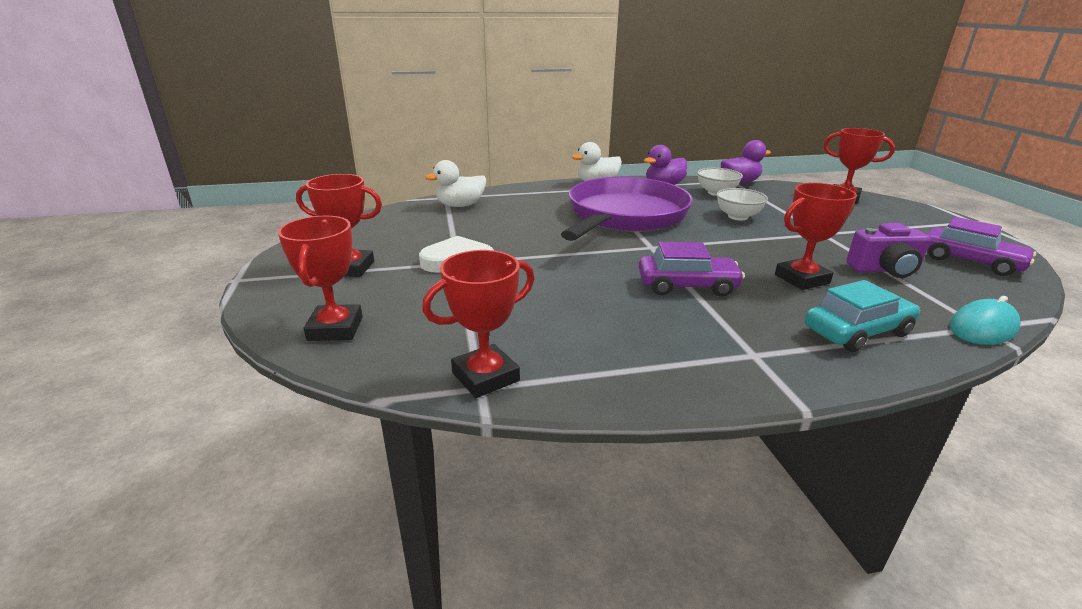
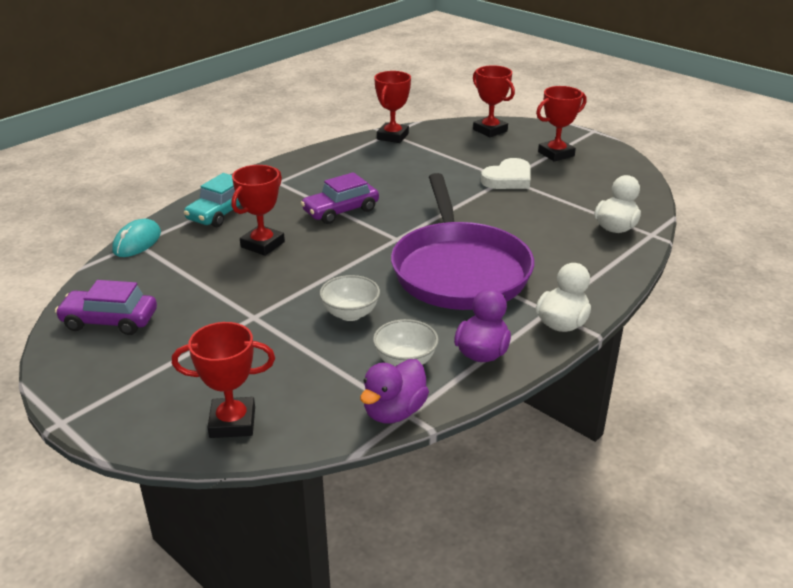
camera: 145 degrees right, 5 degrees up
(884, 270) = (195, 279): purple camera -> none

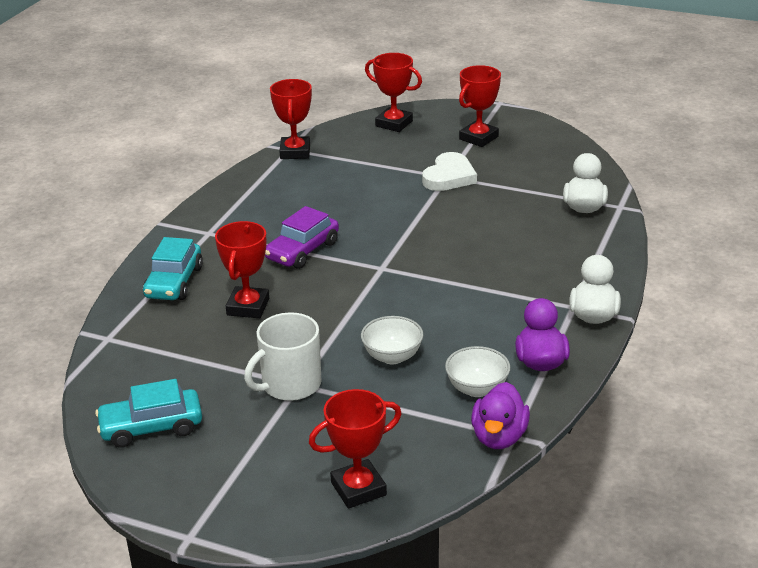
camera: 20 degrees left, 0 degrees up
(109, 321) = (151, 427): purple car -> turquoise car
(137, 242) = (107, 337): turquoise mouse -> none
(246, 315) = (290, 385): none -> white mug
(459, 270) = (465, 286): purple pan -> none

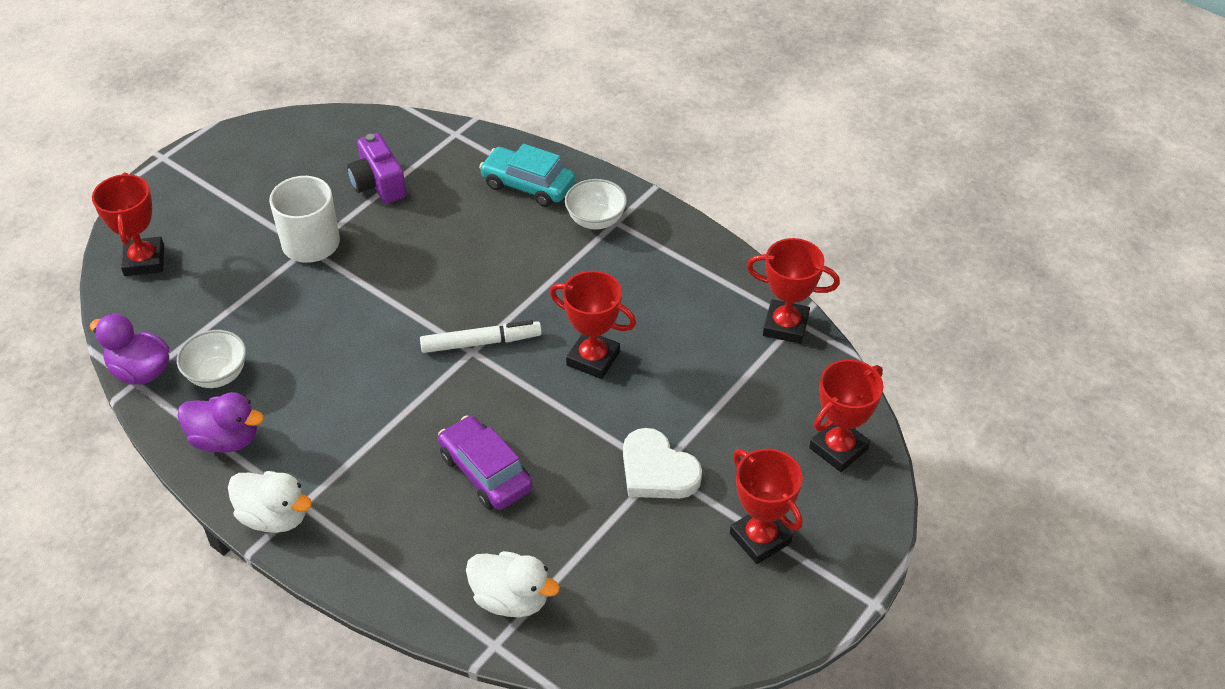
camera: 105 degrees right, 15 degrees up
(151, 427) = (307, 149): turquoise car -> none
(194, 366) = (378, 184): none -> purple camera
(248, 307) = (454, 232): red trophy -> red trophy (593, 359)
(302, 251) = (540, 291): purple car -> purple car (485, 472)
(370, 265) = (481, 342): none -> white marker
(392, 356) = (307, 323): white bowl -> white bowl (596, 220)

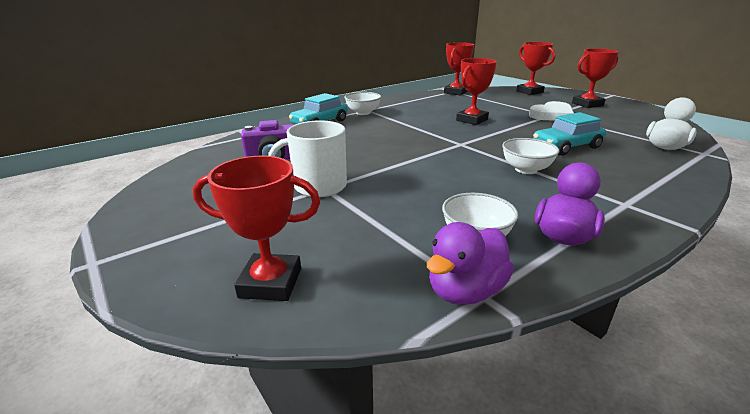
camera: 75 degrees left, 20 degrees down
(274, 517) = (647, 216): white duck -> none
(388, 419) = (526, 169): none -> white bowl
(481, 342) = (454, 141): white marker -> none
(485, 472) = (566, 147): purple car -> turquoise car

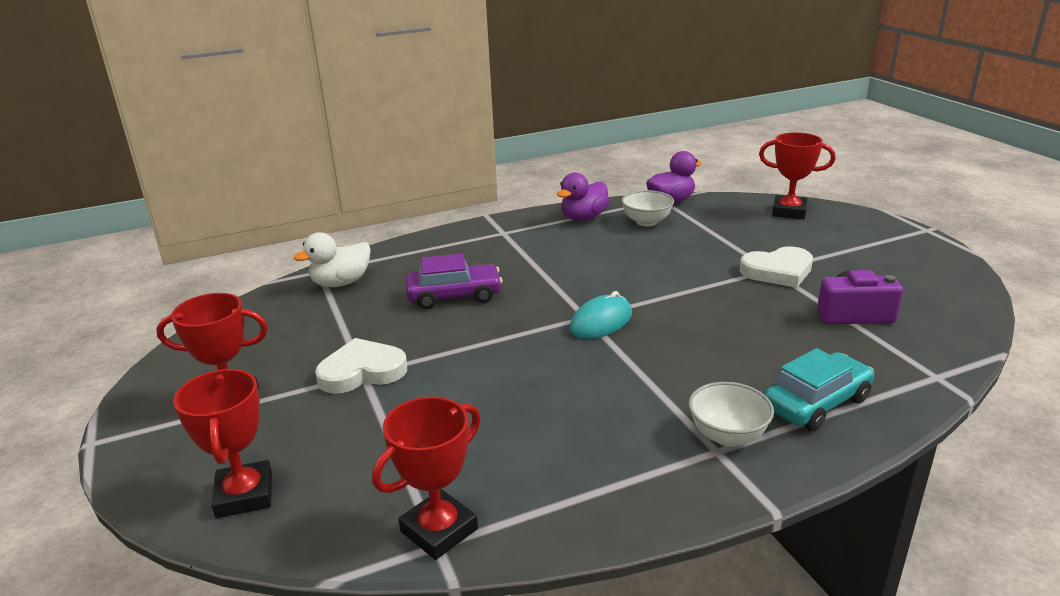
camera: 165 degrees left, 0 degrees up
(318, 186) = (778, 271): white mug -> white heart
(448, 142) = (601, 322): none -> turquoise mouse
(472, 120) = (519, 374): red trophy -> none
(526, 169) = (546, 270): white bowl -> none
(566, 147) = (454, 296): turquoise car -> purple car

